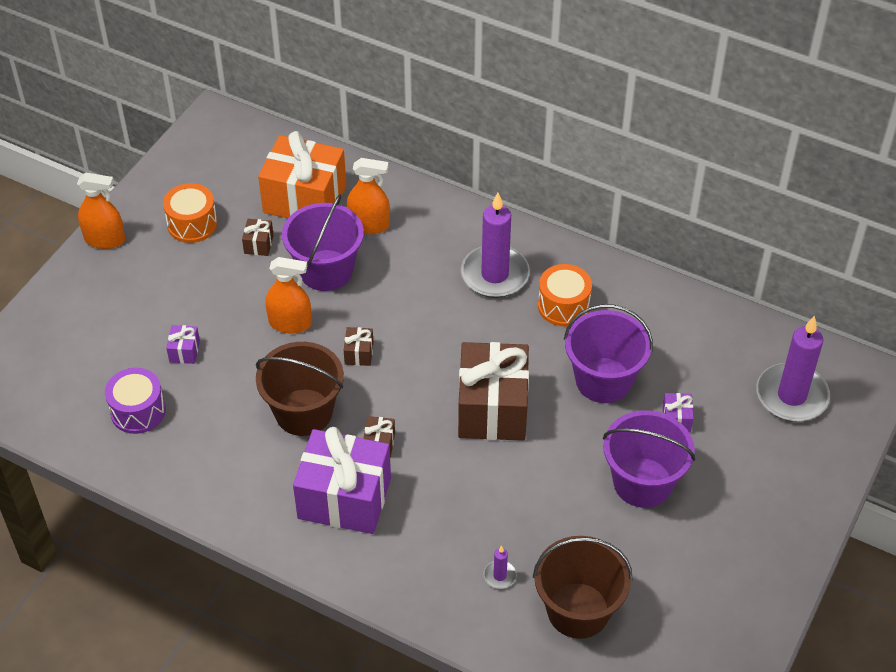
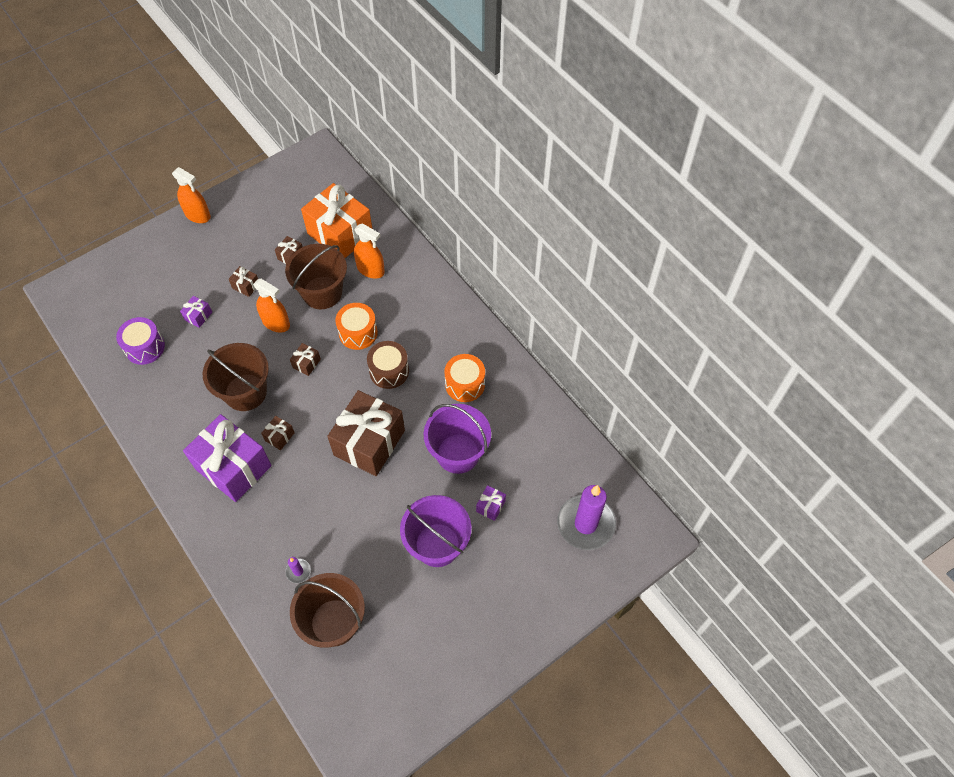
camera: 25 degrees right, 10 degrees up
(192, 224) = (258, 225): orange drum -> orange drum (358, 333)
(223, 297) = (246, 286): none -> brown gift
(326, 270) = (322, 292): purple bucket -> brown bucket
(465, 325) = (389, 371): none -> brown drum
(495, 275) = (432, 341): purple candle -> none

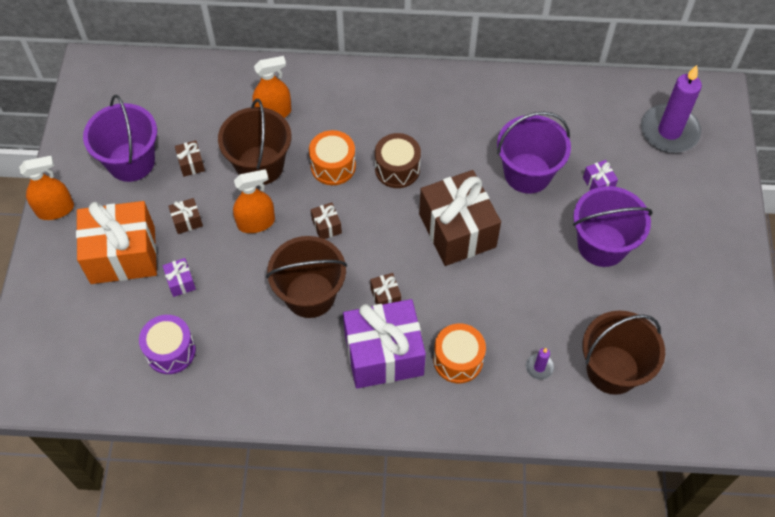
camera: 50 degrees left, 0 degrees up
(265, 225) = (131, 162): none -> purple bucket
(340, 234) = (208, 110): orange gift -> orange gift (123, 255)
(465, 384) = (464, 124): orange drum -> orange drum (458, 360)

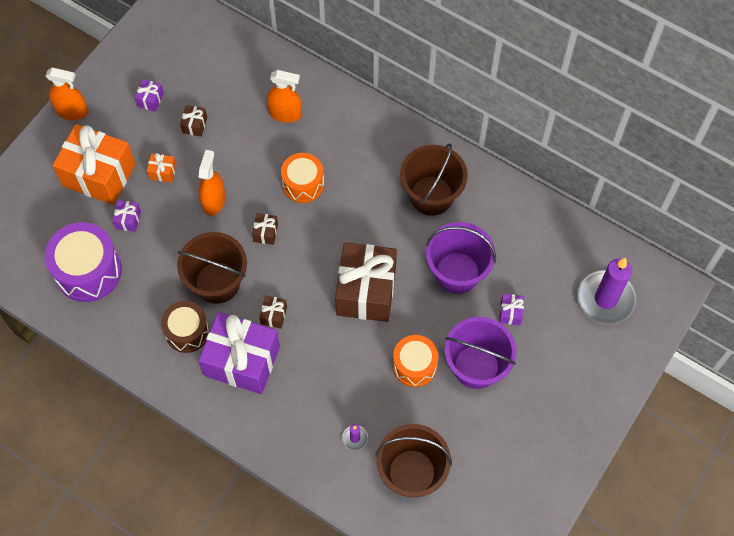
camera: 30 degrees right, 5 degrees up
(131, 162) = (150, 100): purple bucket -> purple gift
(170, 351) = (88, 271): purple drum -> purple drum, size x1.54
(187, 221) = (163, 172): brown gift -> orange gift
(256, 222) = (213, 201): orange spray bottle -> orange spray bottle turned 90 degrees counterclockwise
(260, 165) = (246, 154): brown bucket -> brown bucket (431, 196)
(397, 169) = (353, 213): brown drum -> brown drum (187, 332)
(458, 360) = (296, 397): orange drum -> orange drum (414, 365)

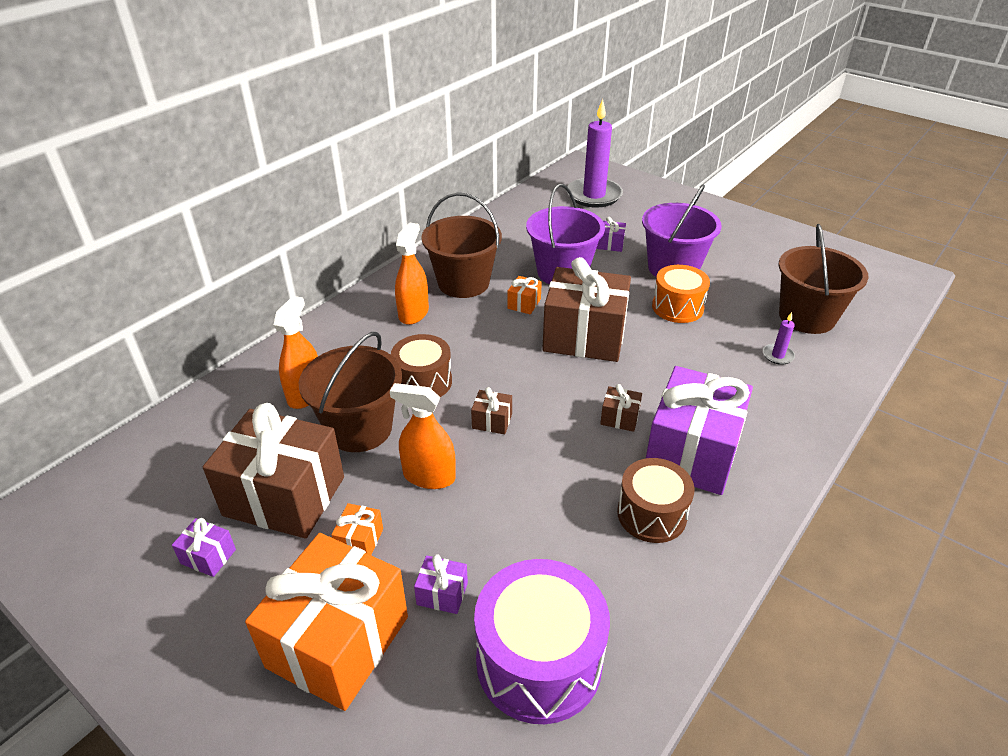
camera: 85 degrees left, 25 degrees down
(72, 111) = (174, 694): orange spray bottle -> orange spray bottle (413, 313)
(194, 125) = (284, 496): brown gift -> brown gift, size x2.47
(217, 282) = (568, 476): brown bucket -> brown bucket (359, 428)
(303, 184) = (423, 382): orange drum -> brown drum
(406, 244) = (524, 304): none -> orange gift

